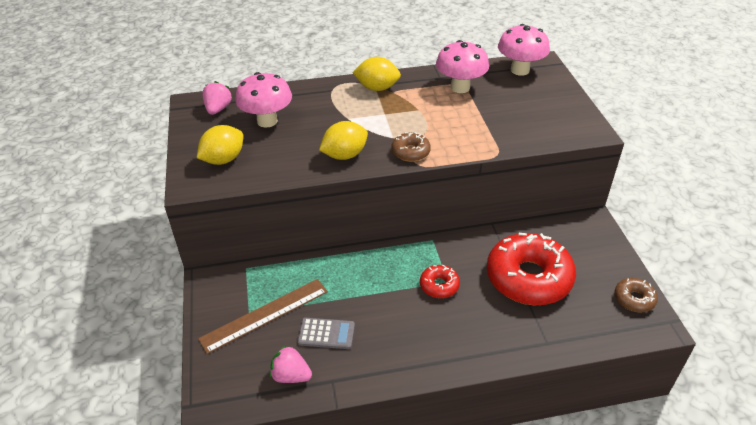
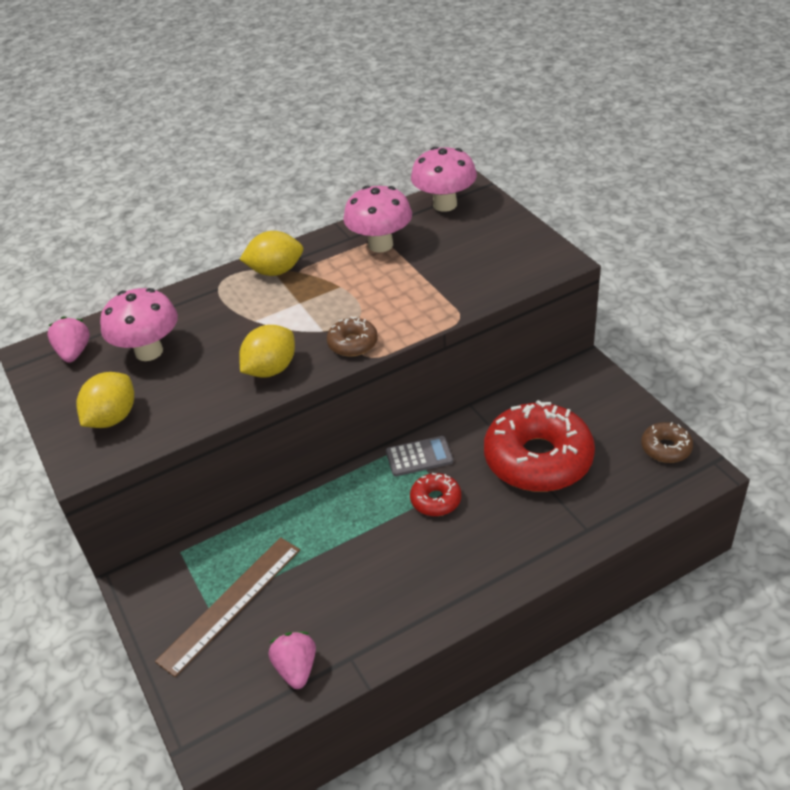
camera: 15 degrees left, 0 degrees up
(291, 376) = (296, 668): pink strawberry -> pink strawberry turned 75 degrees clockwise
(326, 334) = (320, 602): grey calculator -> grey calculator (419, 457)

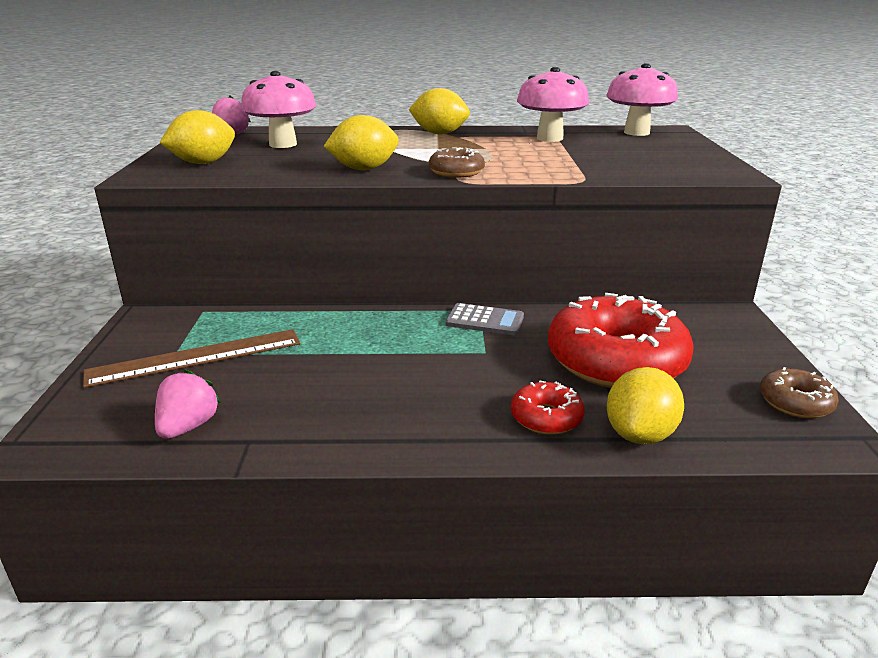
camera: 25 degrees right, 15 degrees down
(436, 500) = (470, 354): red donut -> red donut (546, 417)
(591, 523) = (639, 434): none -> yellow lemon

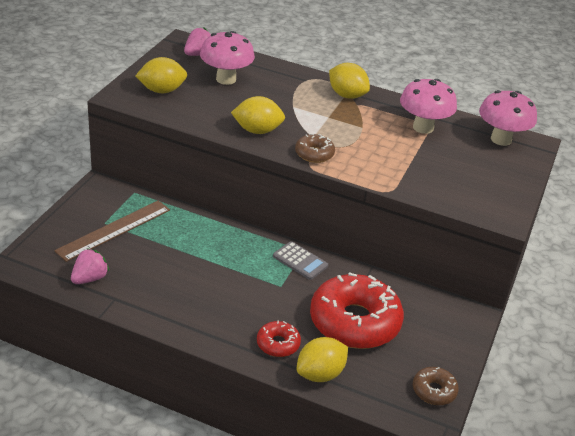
camera: 20 degrees right, 10 degrees up
(196, 357) = (114, 230): brown ruler -> brown ruler turned 45 degrees counterclockwise

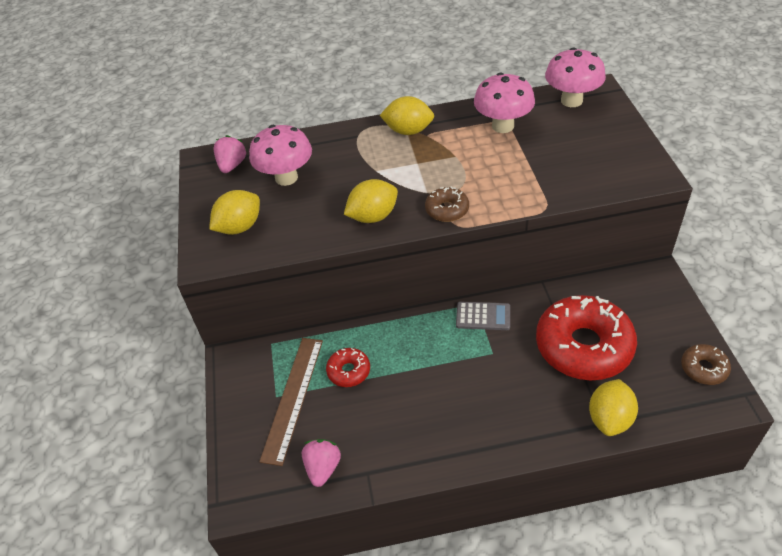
camera: 25 degrees left, 10 degrees up
(278, 344) = (549, 414): red donut -> red donut (349, 371)

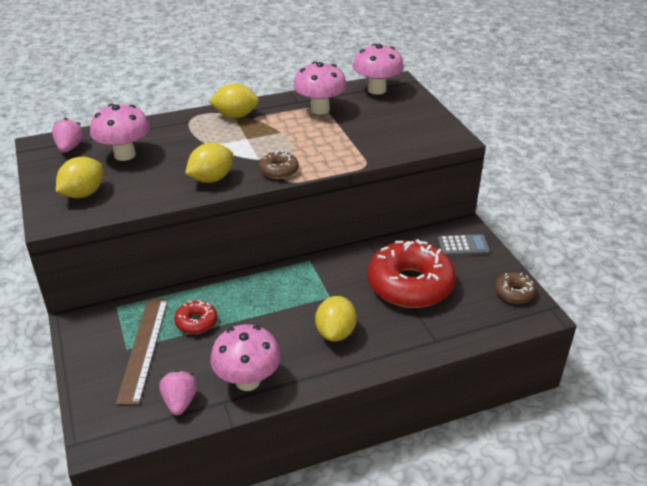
camera: 15 degrees left, 10 degrees down
(394, 450) = (248, 381): none -> pink mushroom
(483, 316) = (317, 269): grey calculator -> grey calculator (463, 246)
(610, 419) = (440, 337): yellow lemon -> yellow lemon (335, 333)

